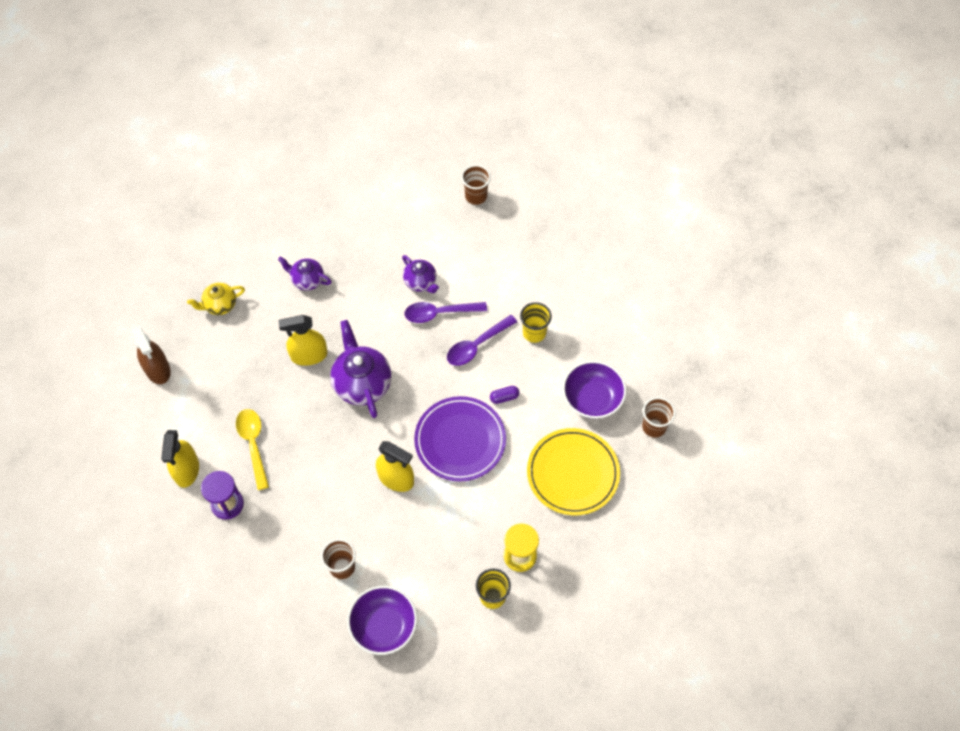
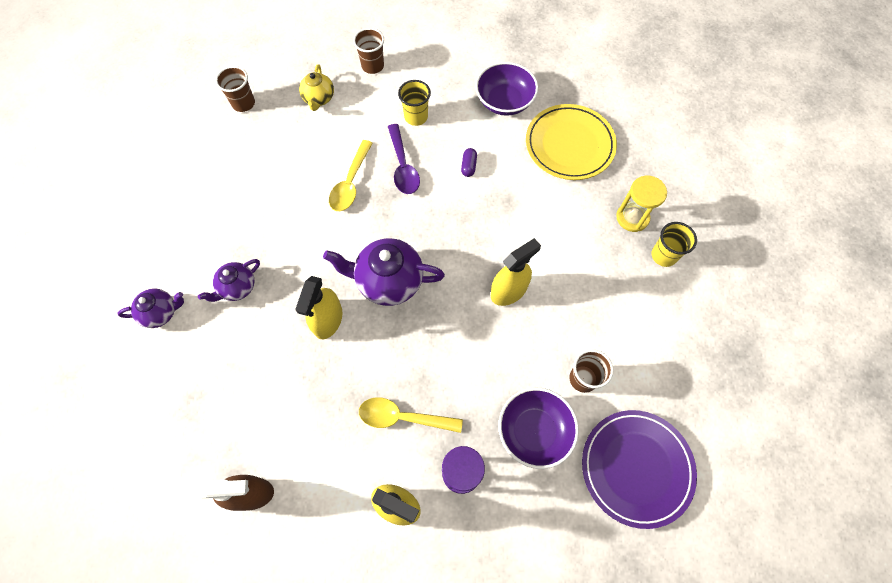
camera: 65 degrees left, 5 degrees up
(220, 305) = (210, 390): yellow teapot -> yellow teapot (319, 99)
(384, 626) = (660, 363): purple bowl -> purple bowl (534, 431)
(420, 282) = (306, 185): purple teapot -> purple teapot (161, 312)
(439, 313) = (350, 183): purple spoon -> yellow spoon
(460, 440) = (495, 219): purple plate -> purple plate (636, 468)
(654, 427) = (553, 70): brown cup -> brown cup (372, 66)

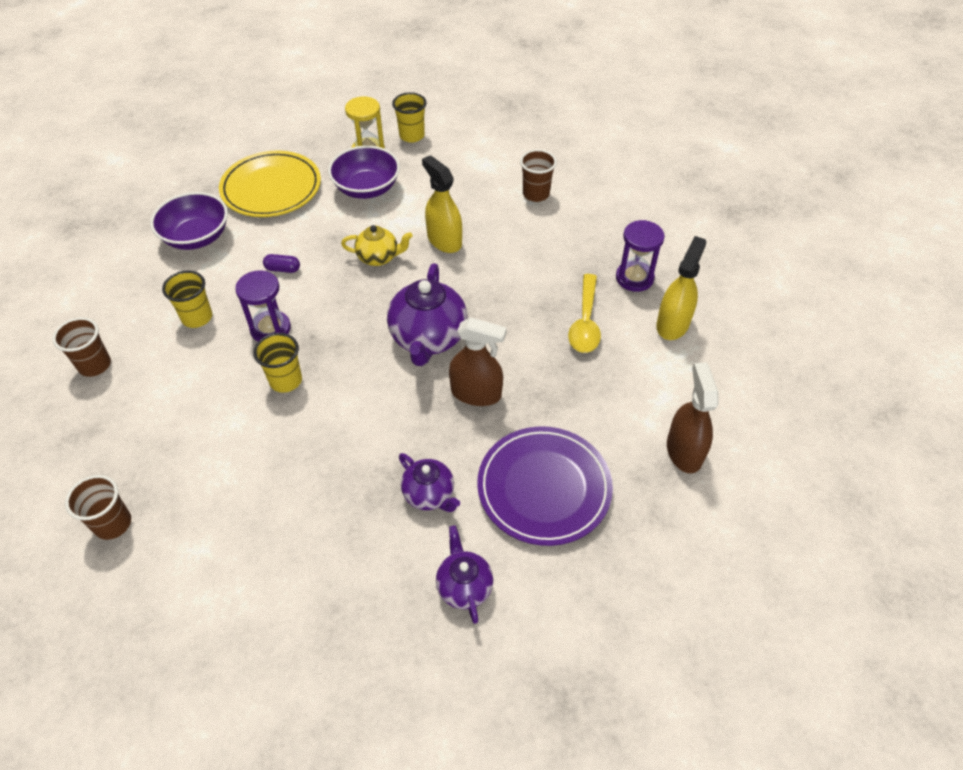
camera: 90 degrees left, 15 degrees down
(319, 99) = (134, 425): yellow teapot -> yellow teapot (378, 257)
(328, 320) = (476, 393): yellow spray bottle -> brown spray bottle
(350, 183) = (286, 380): yellow spoon -> yellow cup
(403, 166) = (270, 329): purple spoon -> purple hourglass
(534, 431) = (588, 228): purple bowl -> purple bowl (366, 188)
(636, 468) = (613, 168): purple plate -> purple plate (544, 488)

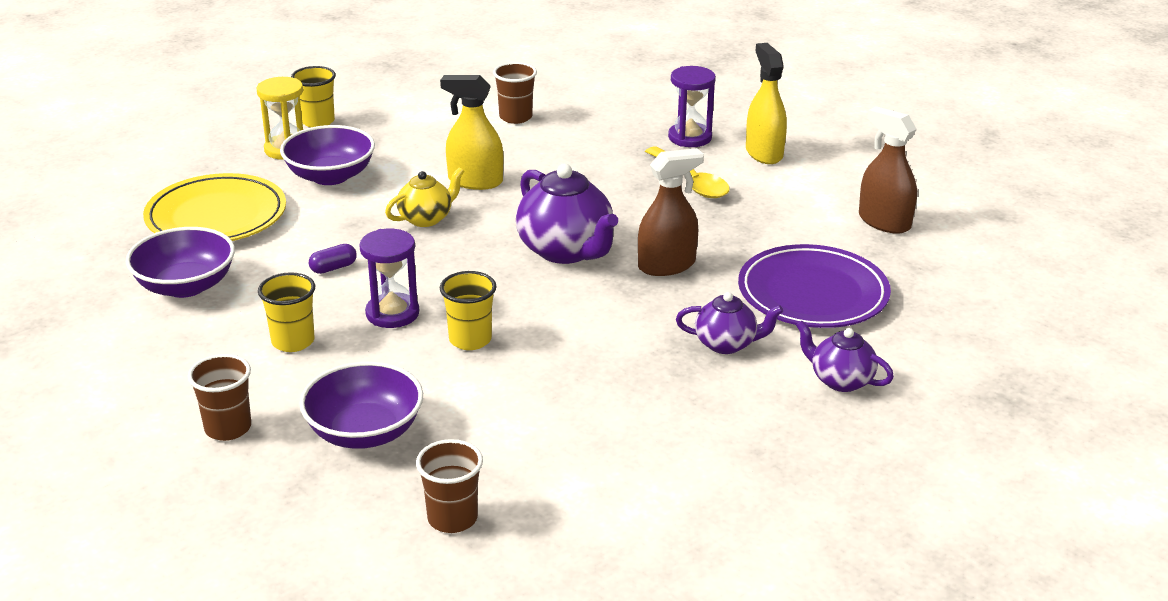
camera: 40 degrees left, 20 degrees down
(150, 418) = (365, 432): none -> purple bowl

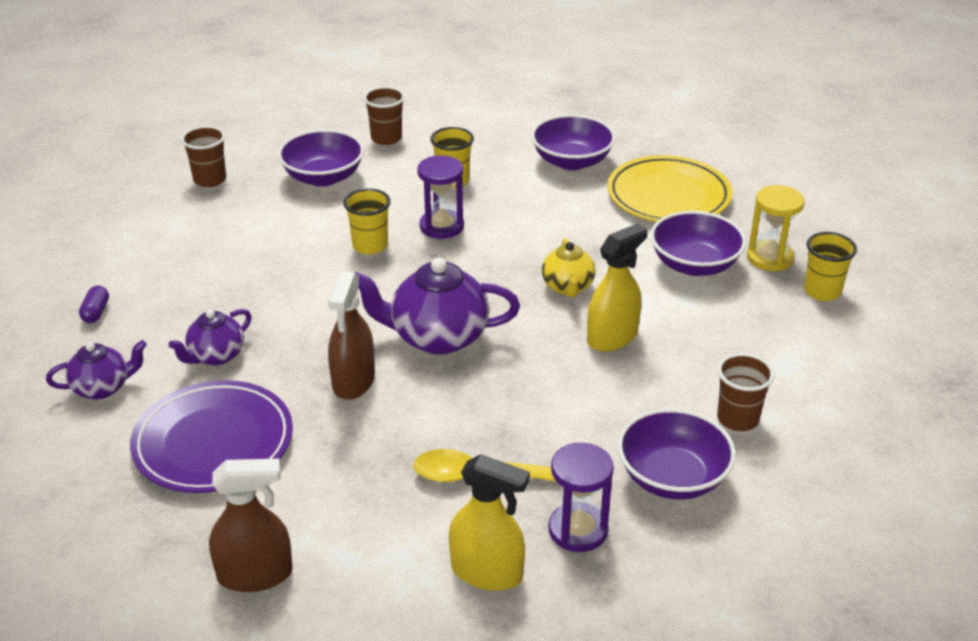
camera: 125 degrees right, 5 degrees up
(333, 268) = (533, 222): purple capsule -> purple capsule (96, 312)
(602, 123) = (672, 477): none -> purple bowl

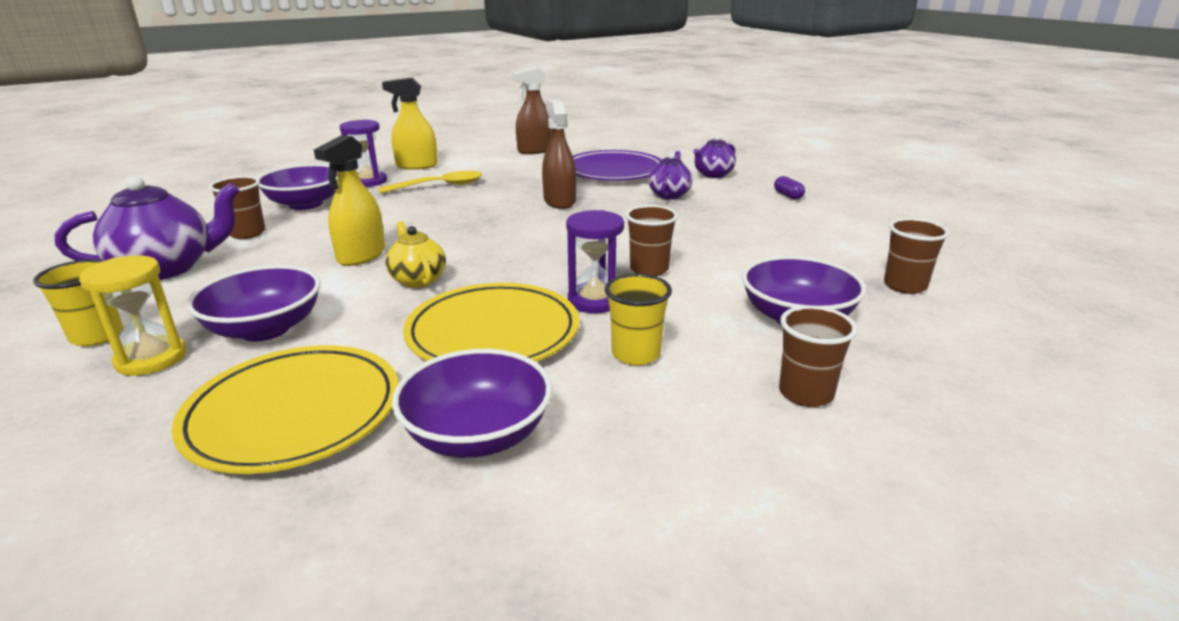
camera: 155 degrees right, 10 degrees down
(370, 246) = (649, 269): yellow cup -> brown cup
(437, 337) = (519, 229): purple teapot -> purple teapot (166, 268)
(532, 218) = (493, 333): none -> yellow plate

